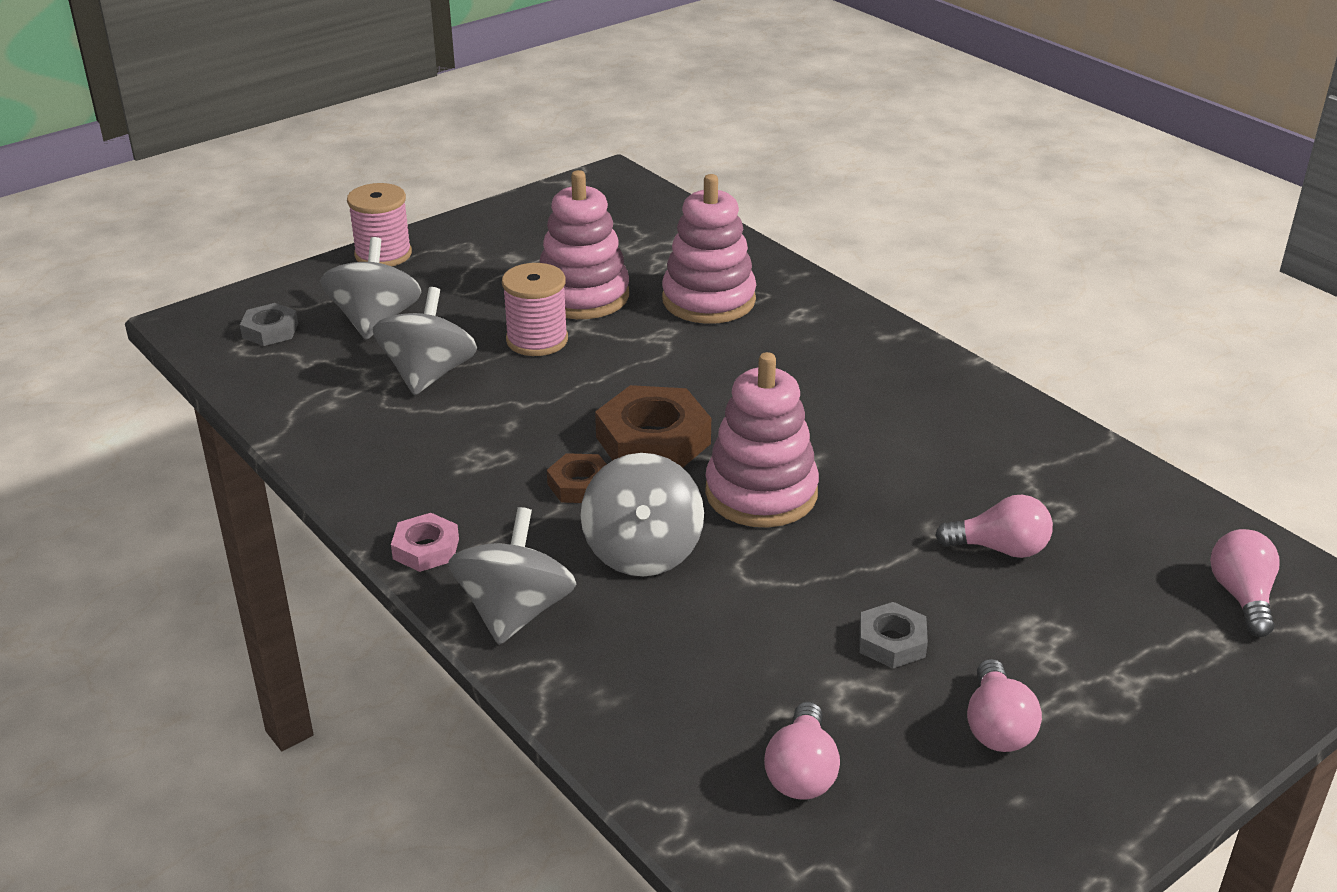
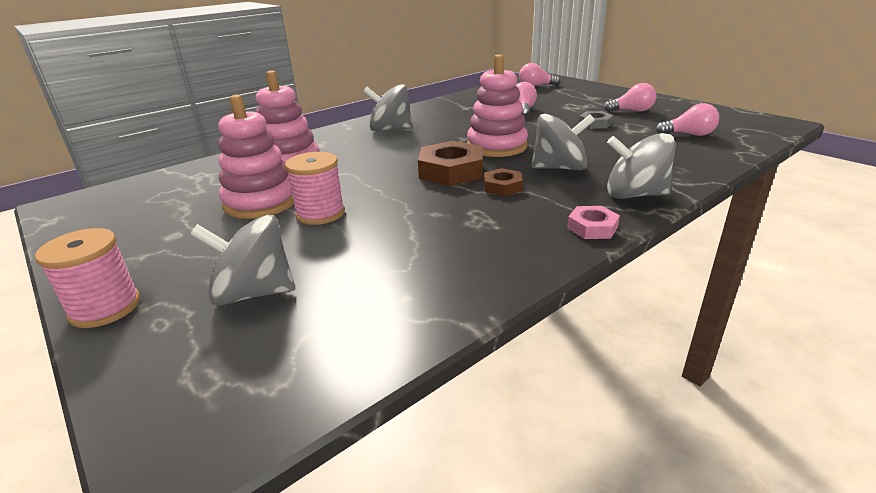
camera: 90 degrees left, 5 degrees down
(270, 330) = (240, 367): grey nut -> none
(428, 374) = (362, 252): grey spinning top -> grey spinning top (390, 129)

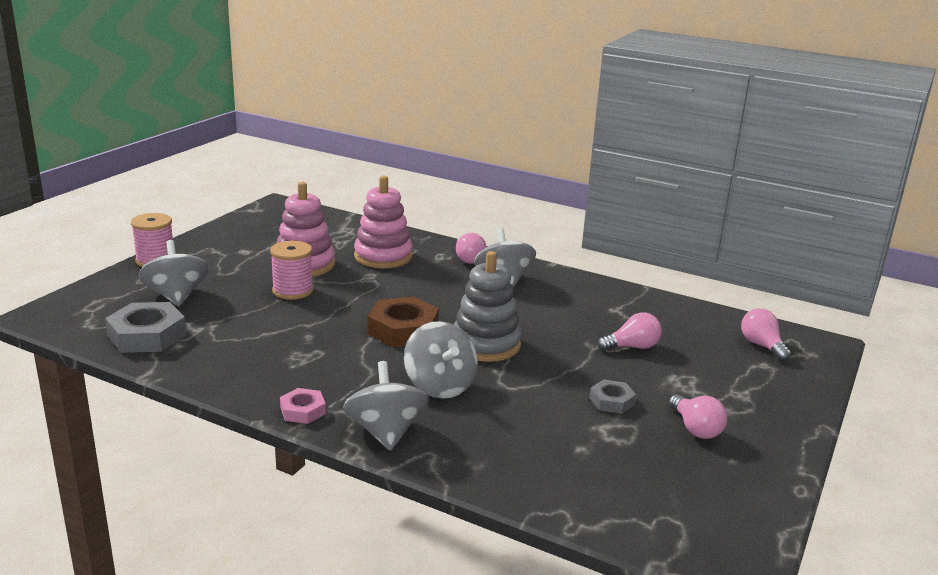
camera: 65 degrees right, 5 degrees down
(358, 323) = (147, 335): none -> grey nut
(497, 146) = (486, 344): pink stacking toy -> grey stacking toy
(502, 187) = (376, 359): brown nut -> none
(689, 134) = (613, 474): pink light bulb -> pink light bulb (468, 259)

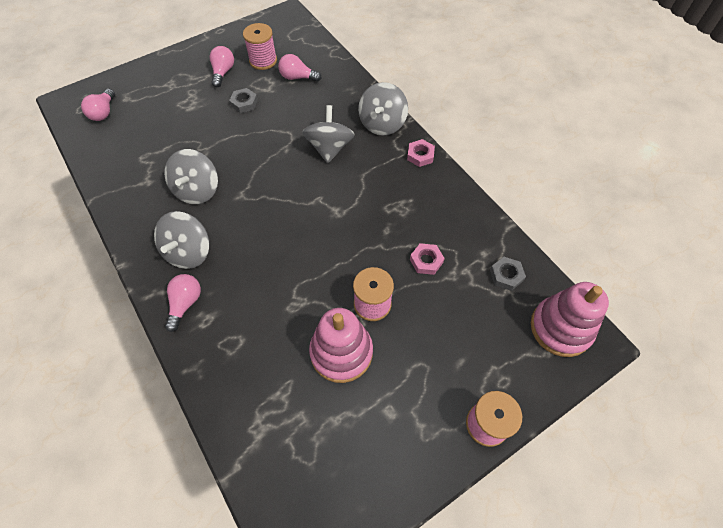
camera: 150 degrees left, 35 degrees up
(147, 335) = (506, 275): grey nut -> grey nut, size x0.55
(176, 296) = (475, 333): grey spinning top -> grey spinning top (197, 190)
(248, 325) = (426, 261): none -> pink nut
(383, 256) = (259, 340): pink stacking toy -> pink stacking toy (560, 328)
(403, 330) = (315, 213): brown nut -> none
(486, 344) = (271, 175): grey stacking toy -> none
(632, 347) = (182, 139): pink light bulb -> pink light bulb (297, 77)
(662, 464) = (263, 60): none -> pink spool

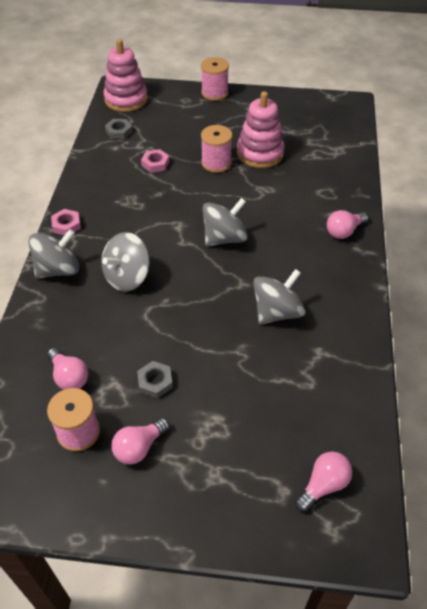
camera: 140 degrees left, 10 degrees down
(189, 252) = (319, 264): grey spinning top -> grey spinning top (224, 238)

